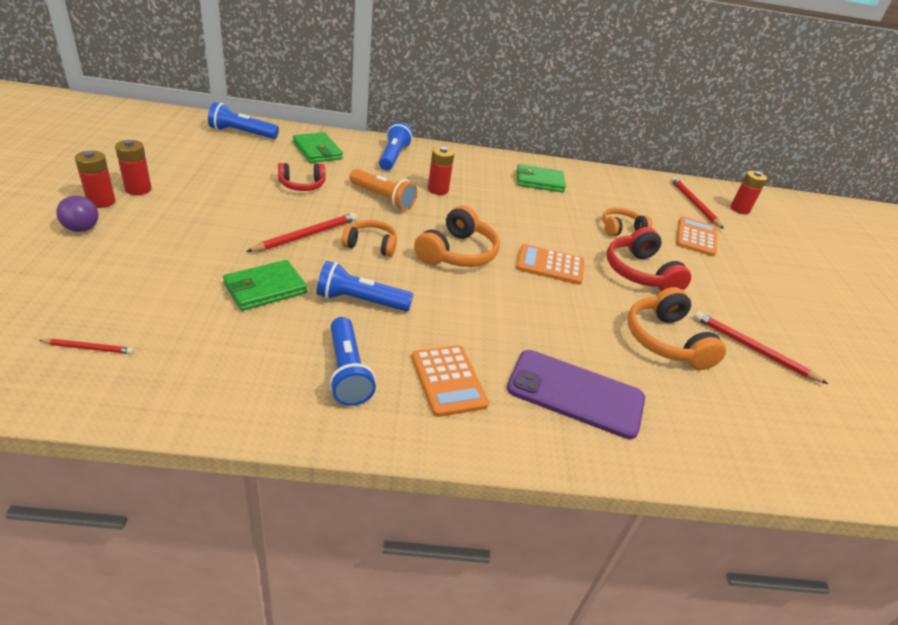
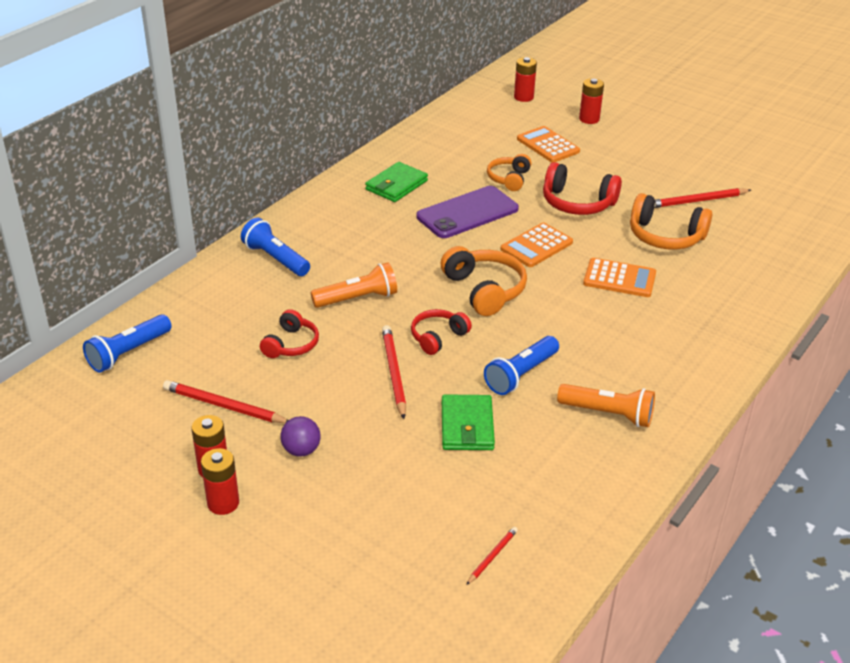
camera: 50 degrees left, 0 degrees up
(82, 229) = (275, 528): purple ball -> purple ball (301, 450)
(317, 151) = (220, 308): green wallet -> none
(347, 371) = (608, 414): blue flashlight -> orange flashlight
(371, 245) = (438, 337): orange headphones -> red headphones
(438, 190) = (366, 256): red battery -> red battery (589, 119)
(448, 380) = (647, 365): orange calculator -> orange calculator (619, 278)
(575, 393) = (695, 309): purple phone -> purple phone (467, 213)
(694, 204) = (499, 117): red pencil -> red pencil (224, 406)

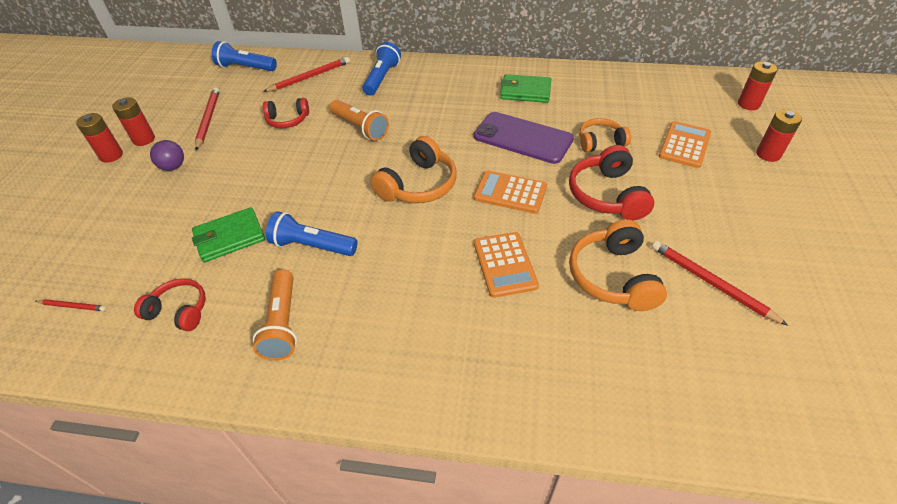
camera: 65 degrees right, 10 degrees up
(394, 373) = (279, 177): red pencil -> red pencil (310, 77)
(438, 337) = (336, 182): red headphones -> red headphones (179, 311)

